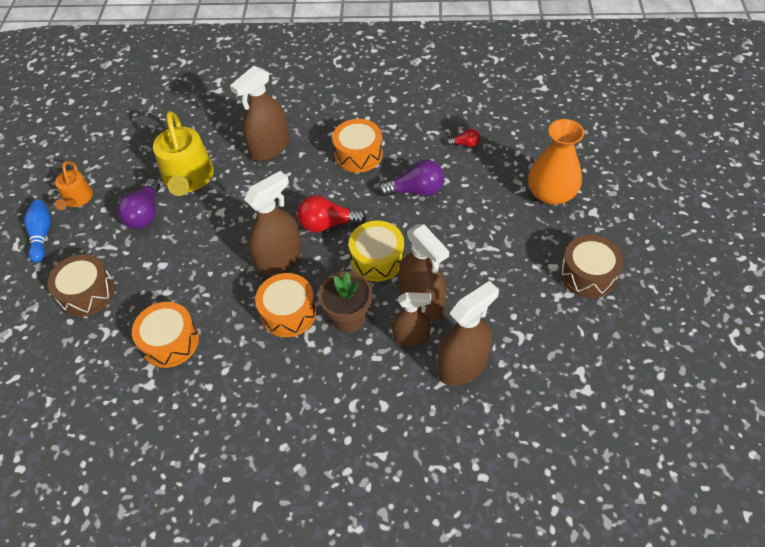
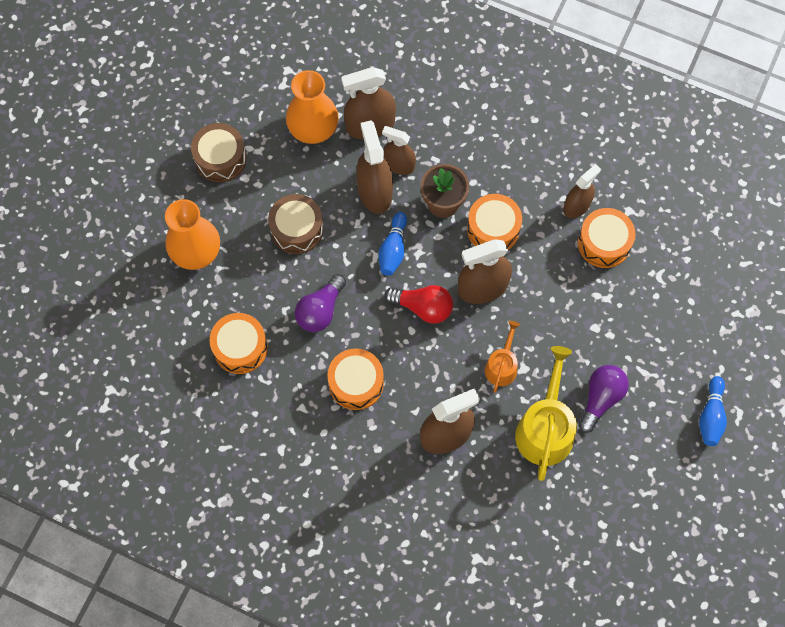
camera: 160 degrees left, 15 degrees up
(77, 199) = (669, 451): orange watering can -> orange watering can (502, 366)
(87, 293) = (672, 325): brown drum -> brown drum (297, 229)
(208, 368) = (577, 206): none -> brown spray bottle
(377, 259) = (393, 249): yellow drum -> blue bowling pin
(416, 190) = (320, 310): purple light bulb -> purple light bulb turned 75 degrees counterclockwise
(465, 144) = (240, 348): red light bulb -> orange drum
(519, 339) = (313, 128): none -> orange vase

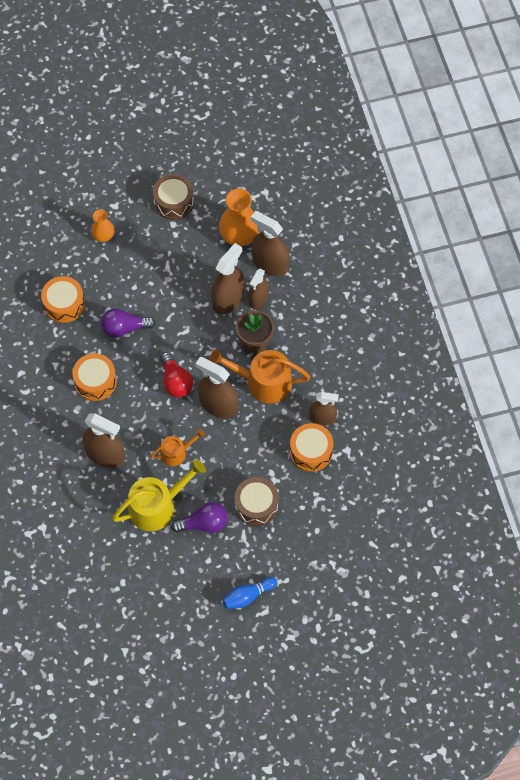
camera: 50 degrees right, 5 degrees down
(196, 251) = (103, 235): orange vase -> orange vase, size x0.57
(297, 229) = (165, 276): brown drum -> brown drum (256, 505)
(393, 249) = (199, 337): blue bowling pin -> none
(399, 165) = (258, 299): brown spray bottle -> brown spray bottle turned 135 degrees counterclockwise
(493, 229) = (263, 382): orange drum -> orange watering can

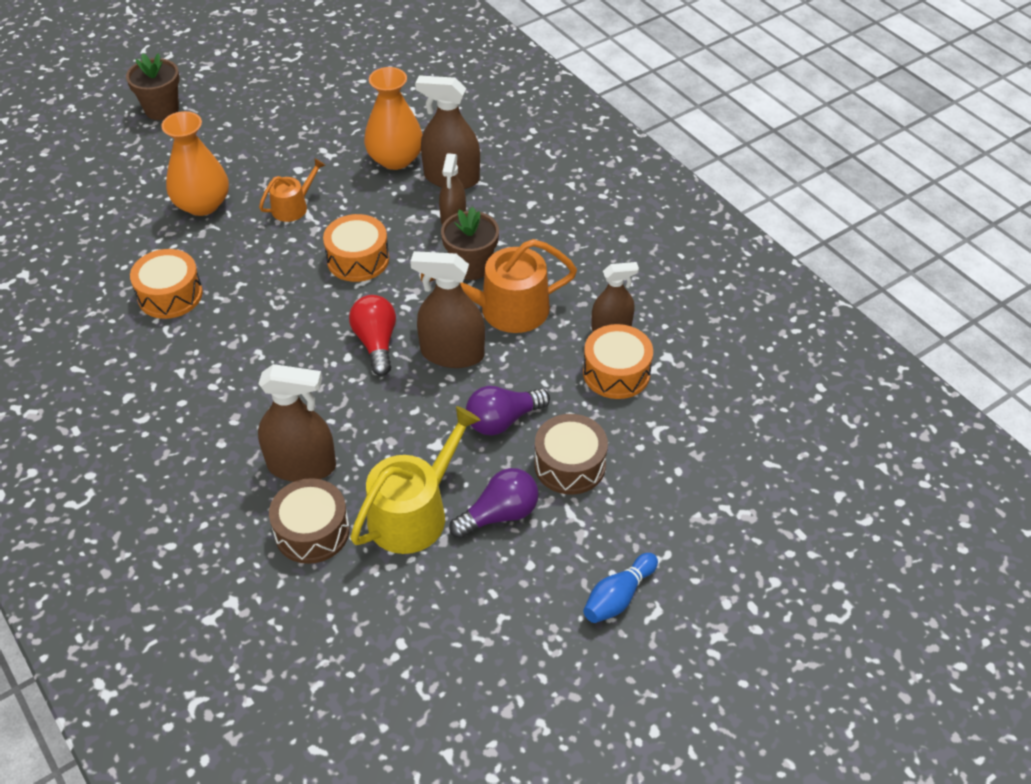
camera: 20 degrees left, 15 degrees down
(95, 381) = (252, 375): orange drum -> orange drum (358, 259)
(99, 140) = (162, 109): none -> brown flower pot
(103, 235) = (202, 204): orange vase -> orange vase, size x1.75
(124, 328) = (273, 300): purple light bulb -> purple light bulb (503, 420)
(173, 202) = (290, 147): brown drum -> brown drum (312, 531)
(176, 382) = (376, 343): red light bulb -> red light bulb turned 150 degrees counterclockwise
(176, 452) = (415, 431): orange watering can -> orange watering can (293, 206)
(228, 299) = (411, 229): brown spray bottle -> none

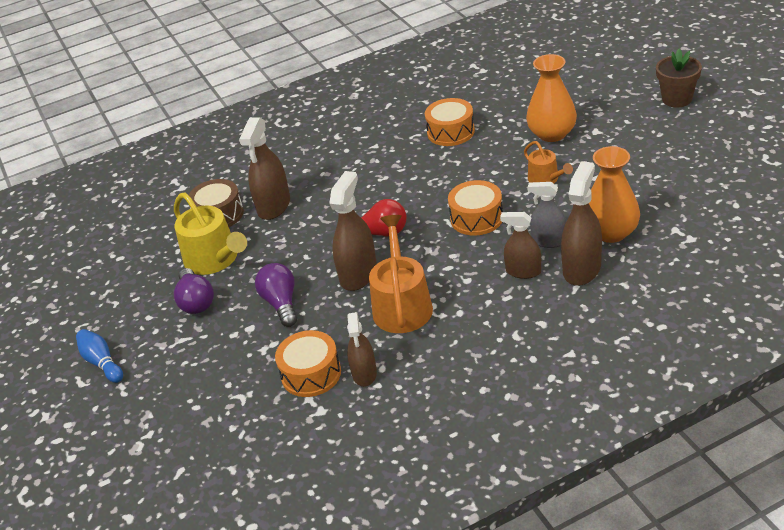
camera: 105 degrees right, 10 degrees down
(405, 201) = (549, 241): none -> grey spray bottle
(471, 266) = (458, 284): brown flower pot -> none
(570, 465) = (225, 340): brown drum -> none

